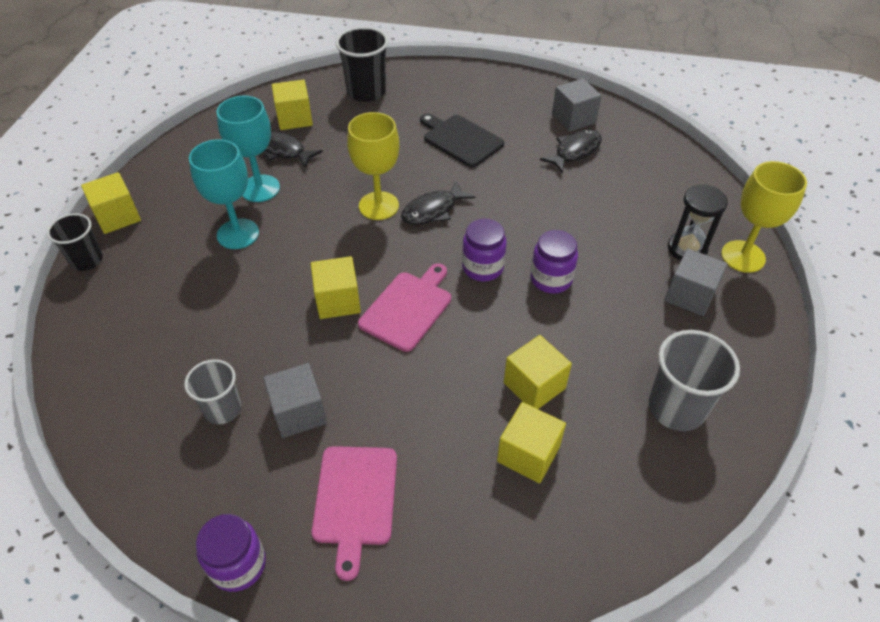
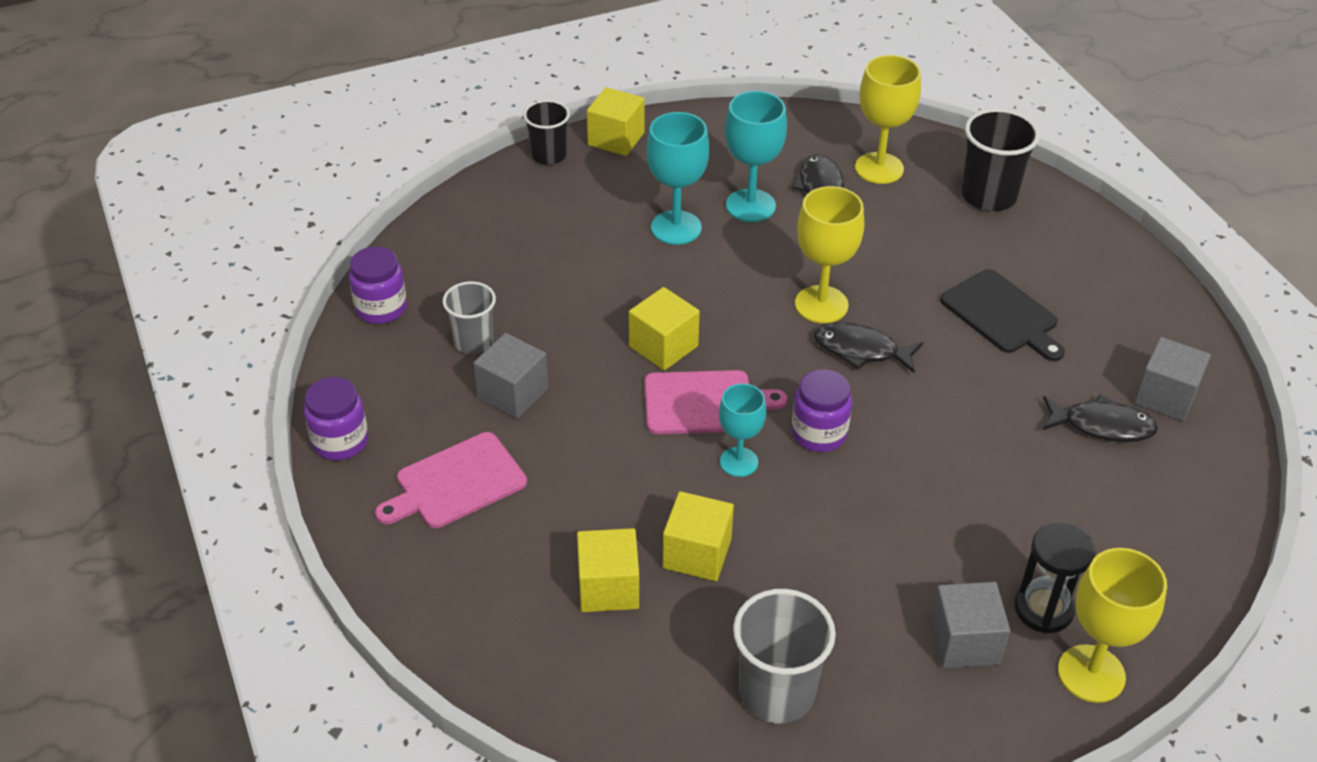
camera: 55 degrees right, 5 degrees down
(294, 118) = (879, 168): yellow cube -> yellow goblet
(461, 140) = (1002, 315): black cutting board -> black cutting board turned 135 degrees clockwise
(473, 319) = (739, 462): none -> turquoise goblet
(551, 279) = (860, 500): purple jar -> purple jar (381, 308)

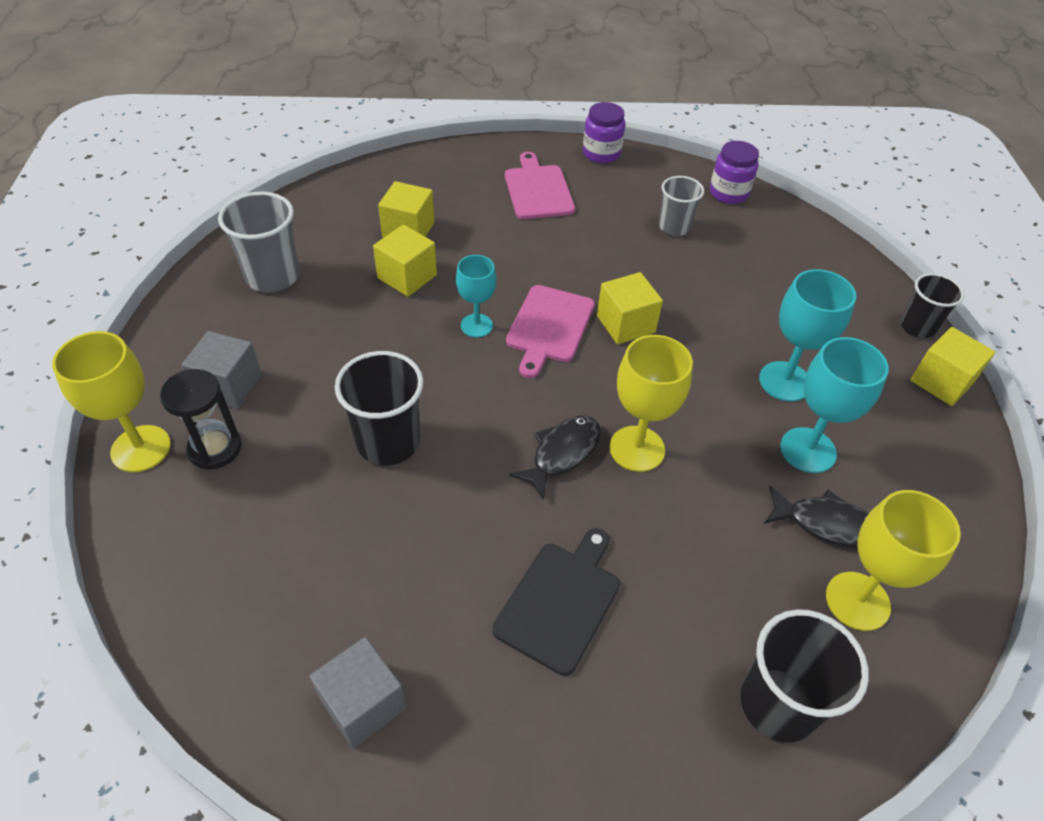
camera: 110 degrees right, 5 degrees up
(513, 393) = (610, 232): grey cube -> none
(819, 433) = (478, 383): purple jar -> none
(936, 475) = (388, 442): none -> black cup
(1002, 315) = (560, 602): black cutting board -> black cutting board turned 135 degrees clockwise
(1102, 426) = (362, 610): black fish -> none

